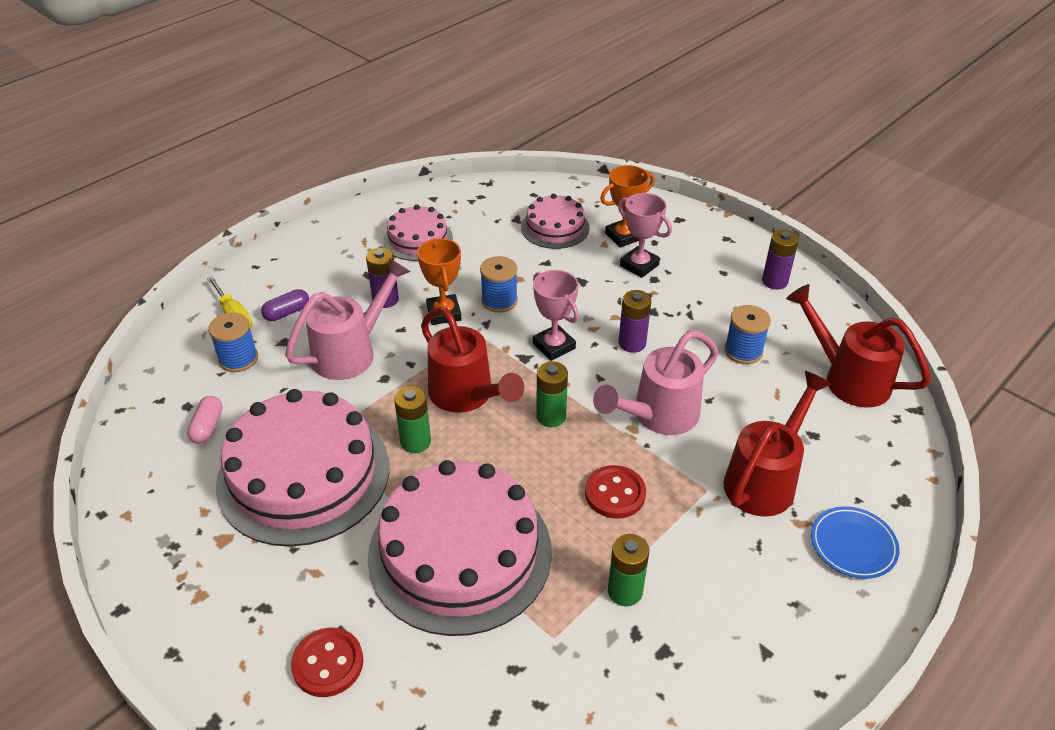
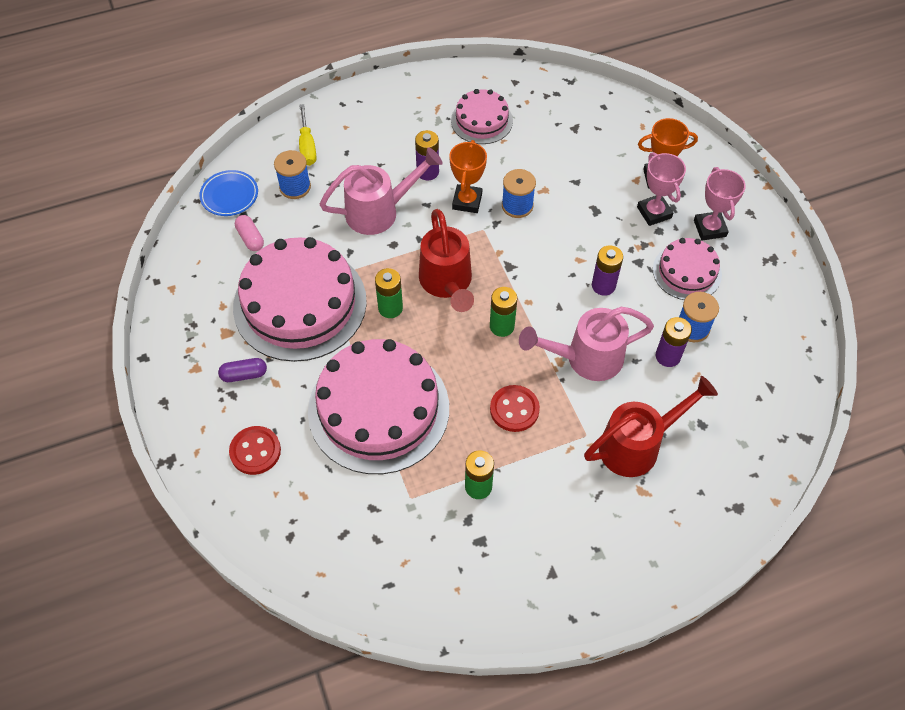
camera: 25 degrees right, 15 degrees up
(207, 427) = (250, 238): pink capsule -> pink capsule turned 60 degrees counterclockwise
(287, 312) = (347, 157): purple capsule -> purple capsule (244, 374)
(554, 346) = (538, 264): pink trophy -> pink trophy (709, 228)
(555, 227) = (603, 148): pink cake -> pink cake (687, 272)
(774, 281) = (765, 271): purple battery -> purple battery (668, 356)
(848, 378) = (767, 387): red watering can -> none
(853, 545) = (671, 525): blue plate -> blue plate (229, 195)

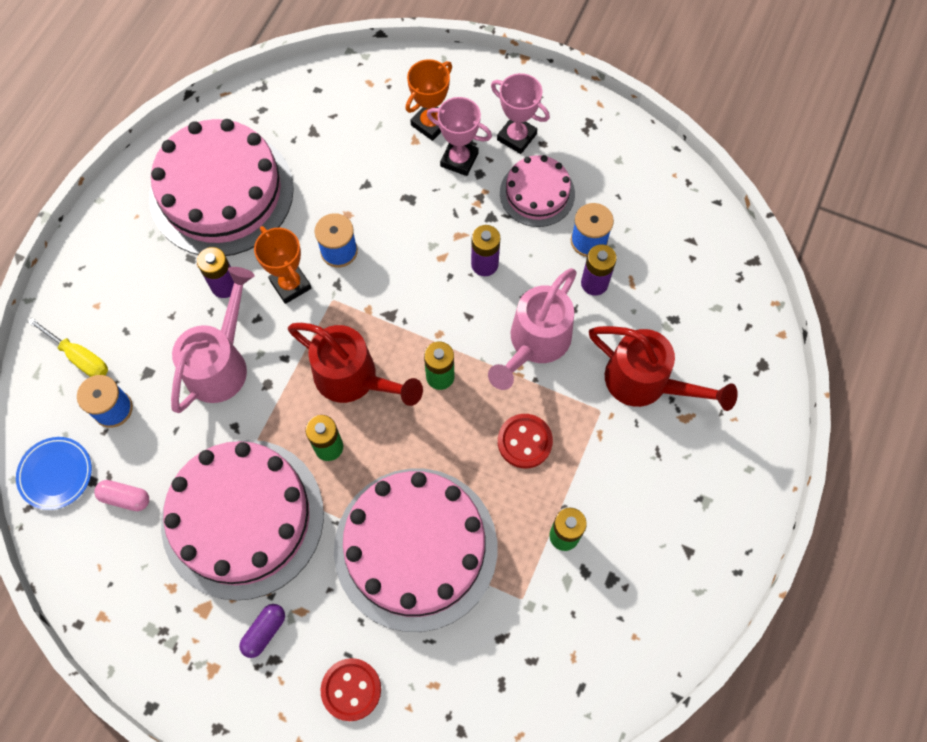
camera: 45 degrees left, 10 degrees up
(481, 120) = (221, 192): pink cake -> pink cake, size x1.90
(637, 445) = (645, 382): red watering can -> red watering can turned 105 degrees clockwise

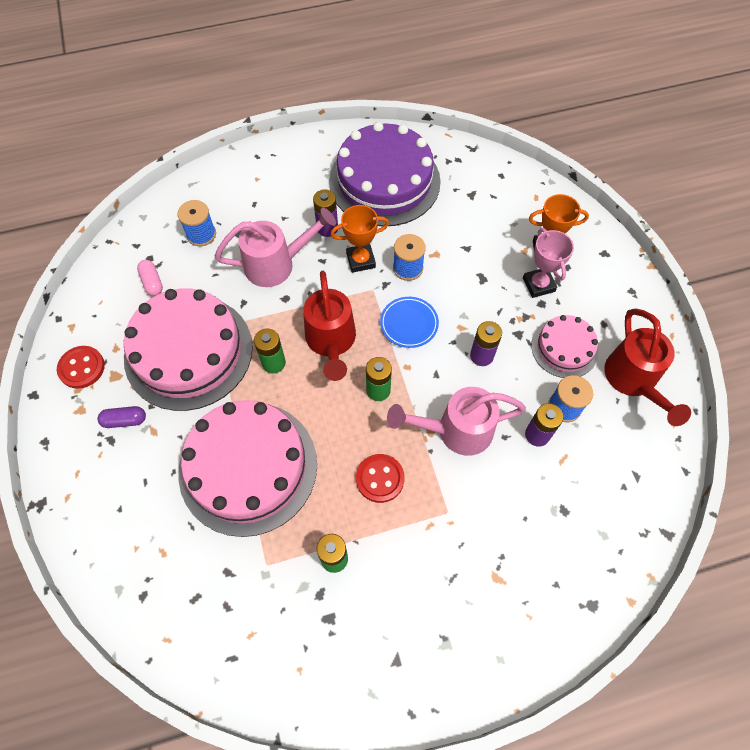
camera: 50 degrees right, 5 degrees down
(56, 474) = (139, 238): blue plate -> blue plate (409, 324)
(79, 357) = (218, 195): yellow screwdriver -> none
(221, 192) = (384, 181): pink cake -> purple cake
(290, 284) = (361, 260): orange trophy -> orange trophy turned 60 degrees clockwise
(351, 689) = (123, 501): red button -> red button (82, 368)
(516, 137) = (591, 305): pink trophy -> none
(645, 382) = (497, 528): red watering can -> red watering can (633, 380)

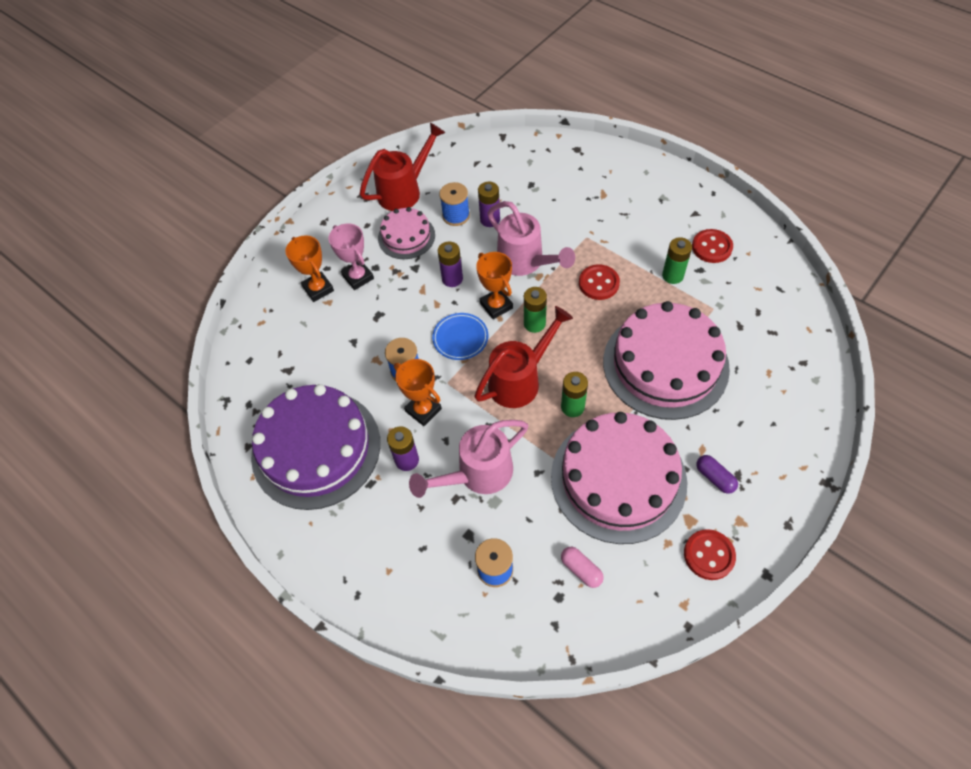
camera: 120 degrees left, 5 degrees down
(152, 282) = (581, 570): pink capsule -> pink capsule turned 75 degrees counterclockwise
(276, 264) = (478, 474): pink watering can -> pink watering can turned 75 degrees counterclockwise
(337, 634) = (711, 247): none -> red button
(422, 372) = (496, 306): none -> orange trophy
(538, 285) = (358, 277): pink trophy -> pink trophy turned 75 degrees counterclockwise

